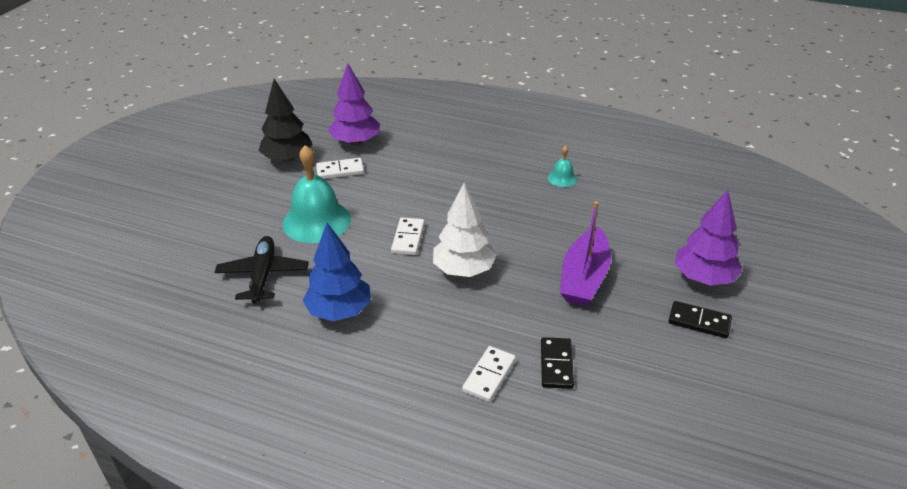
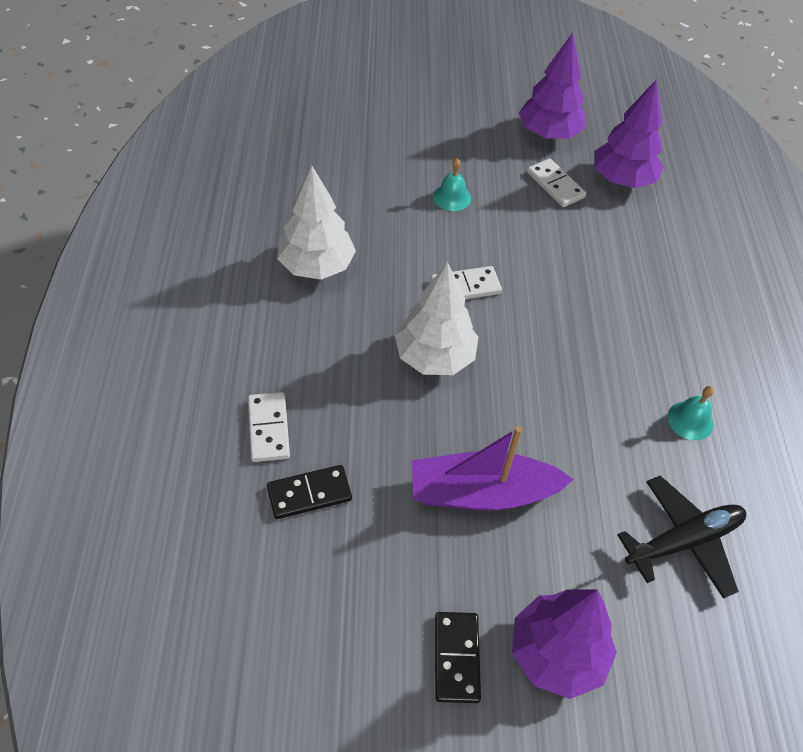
camera: 65 degrees right, 15 degrees up
(263, 275) = (344, 187): black plane -> black plane (684, 541)
(288, 158) = (549, 134): black tree -> purple tree
(316, 221) = (452, 197): turquoise bell -> turquoise bell, size x0.46
(339, 311) = (316, 266): blue tree -> white tree
(489, 375) = (269, 428): white domino -> white domino turned 75 degrees clockwise

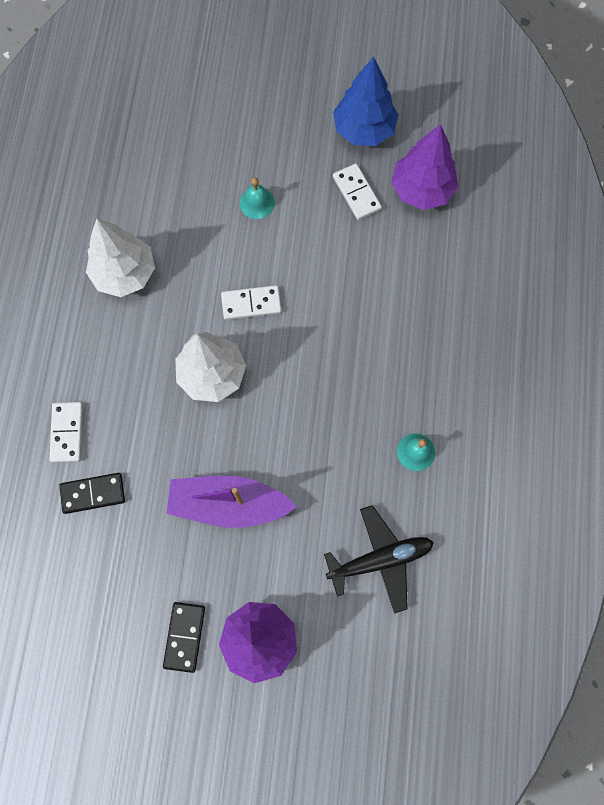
camera: 10 degrees right, 20 degrees up
(549, 134) = (364, 130): purple tree -> blue tree

